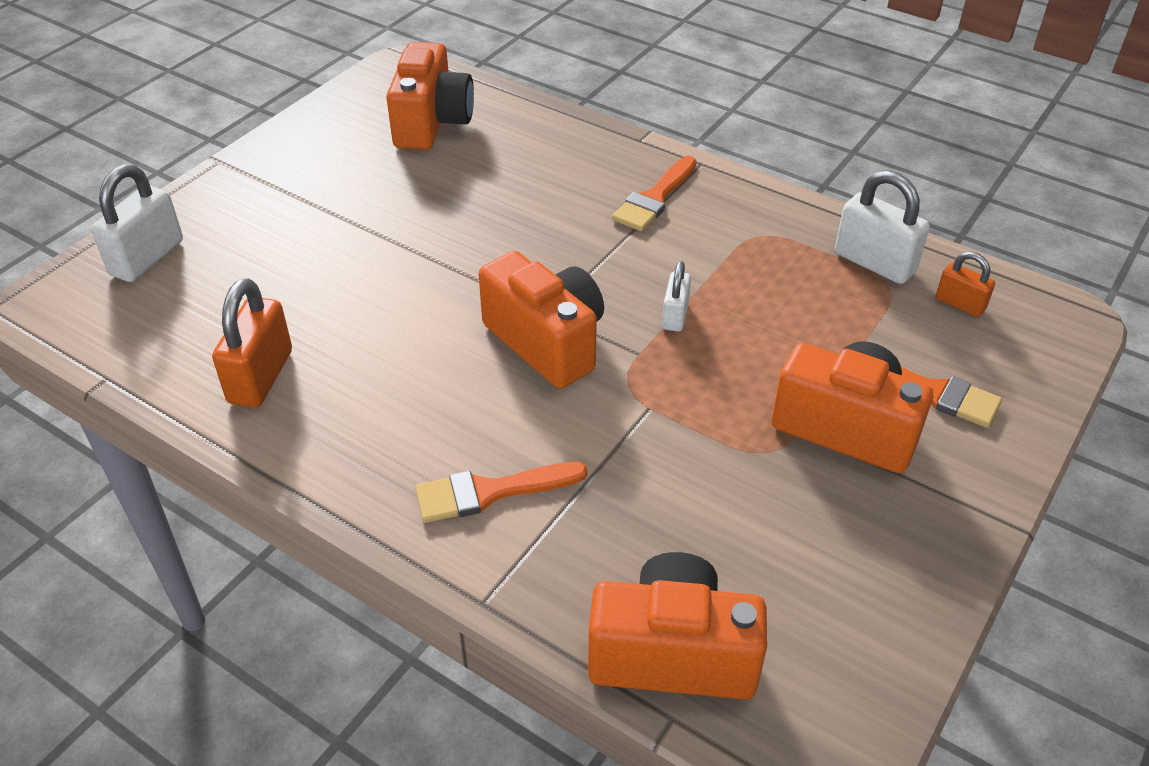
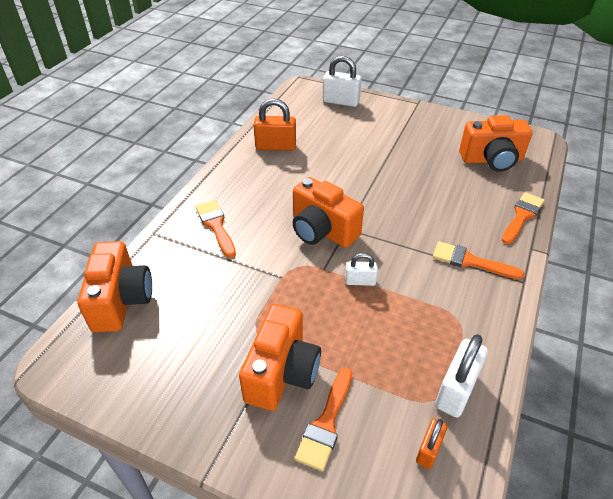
camera: 80 degrees right, 0 degrees up
(547, 342) = (322, 231): orange camera -> orange camera turned 90 degrees clockwise
(573, 130) = (522, 216): none -> orange brush

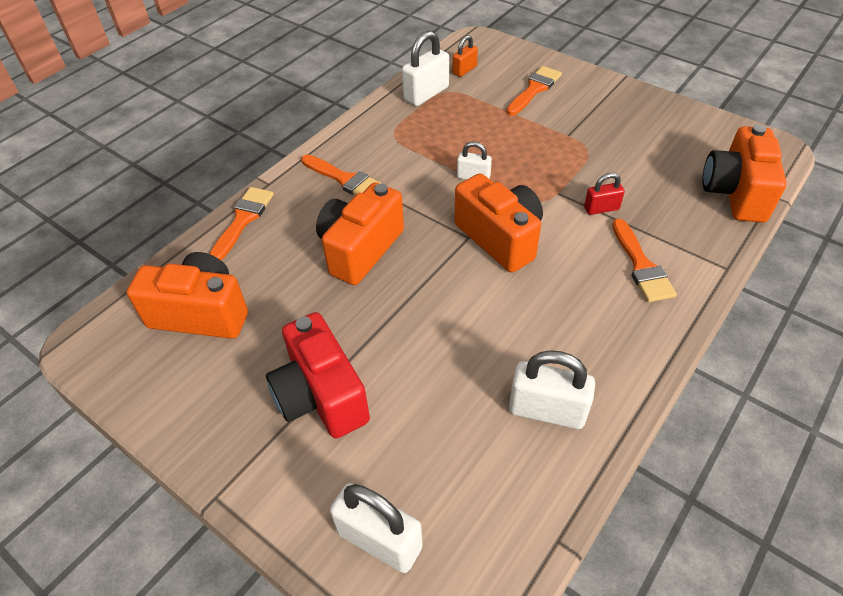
camera: 165 degrees left, 5 degrees up
(244, 267) = (601, 208): none -> red padlock
(275, 146) = (547, 410): orange padlock -> white padlock
(282, 372) = (565, 120): orange camera -> orange camera (360, 249)
(395, 137) = (321, 396): none -> red camera
(522, 216) = (243, 220): orange brush -> orange brush turned 150 degrees clockwise

